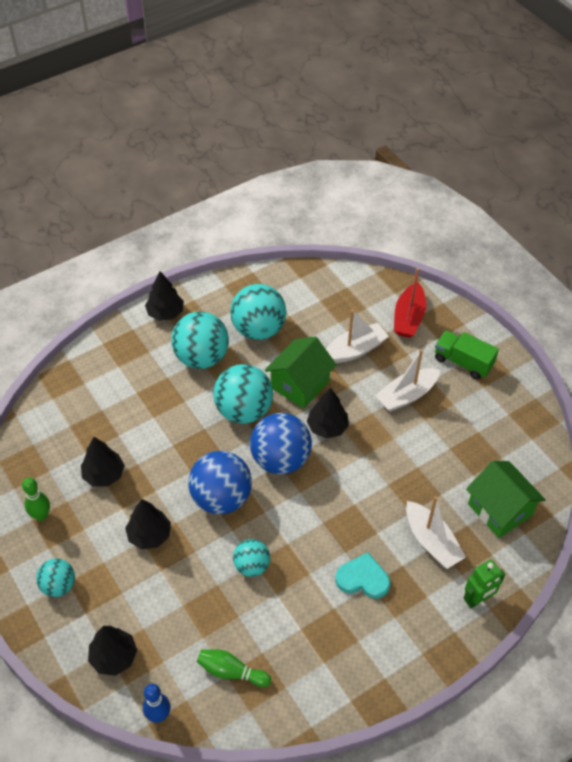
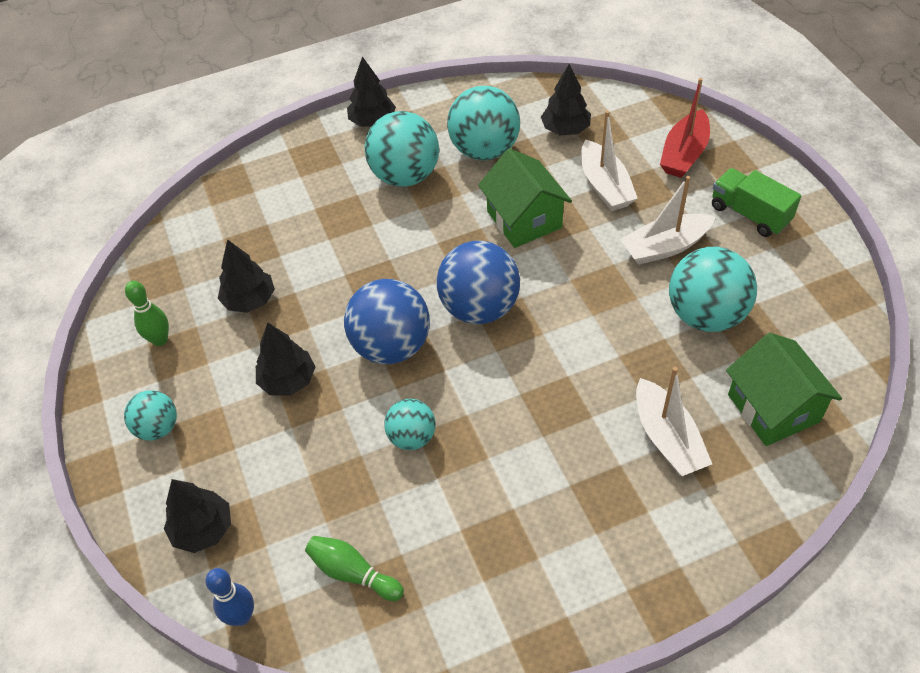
camera: 15 degrees right, 0 degrees up
(244, 410) = (444, 243): turquoise ball -> turquoise ball (705, 315)
(300, 384) = (524, 219): green house -> green house turned 75 degrees counterclockwise
(327, 427) = (550, 275): black tree -> black tree (565, 129)
(355, 350) = (605, 186): white boat -> white boat turned 90 degrees clockwise
(363, 578) = (561, 474): turquoise heart -> none
(477, 599) = (721, 526): green robot -> none

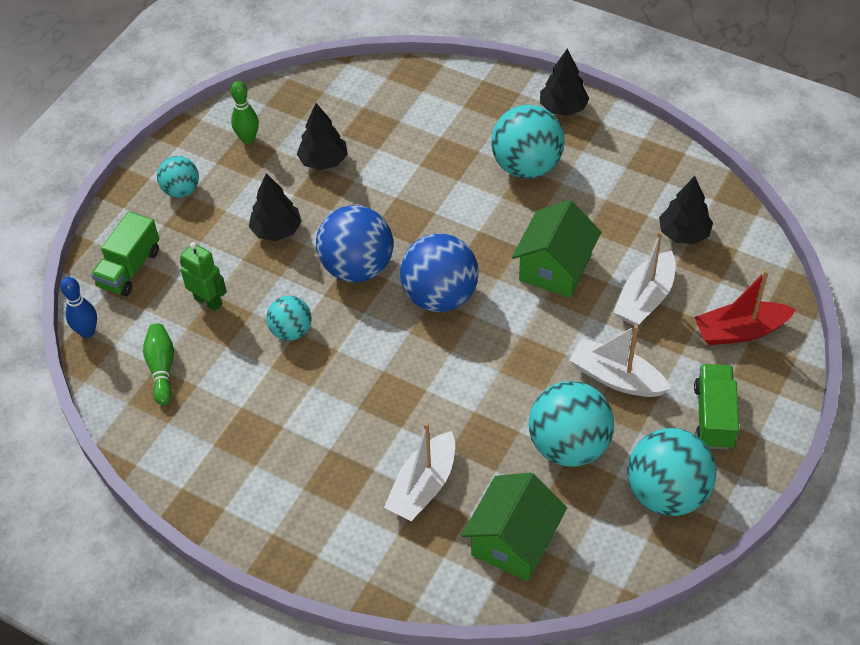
camera: 50 degrees right, 0 degrees up
(203, 529) = (129, 268): black tree -> green truck
(312, 484) = (208, 301): none -> green robot
(484, 150) = (604, 196): turquoise ball -> turquoise ball (667, 493)

